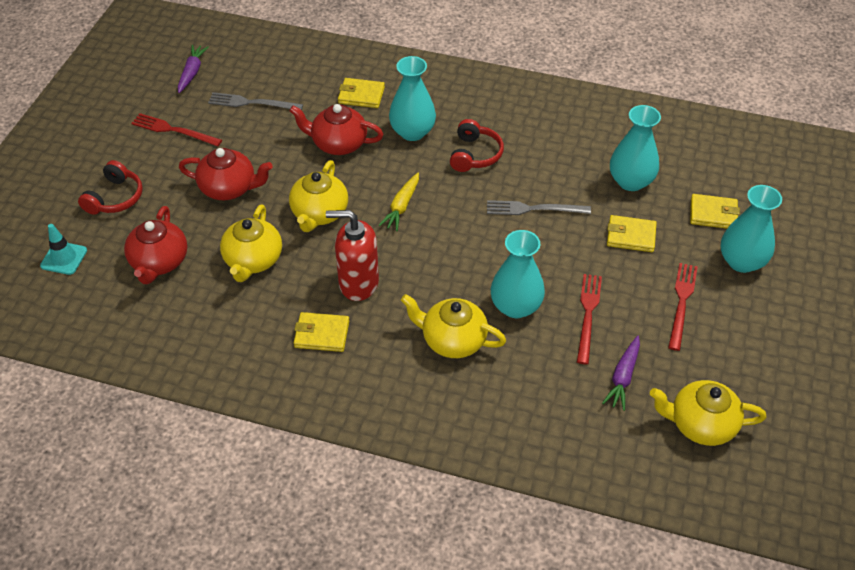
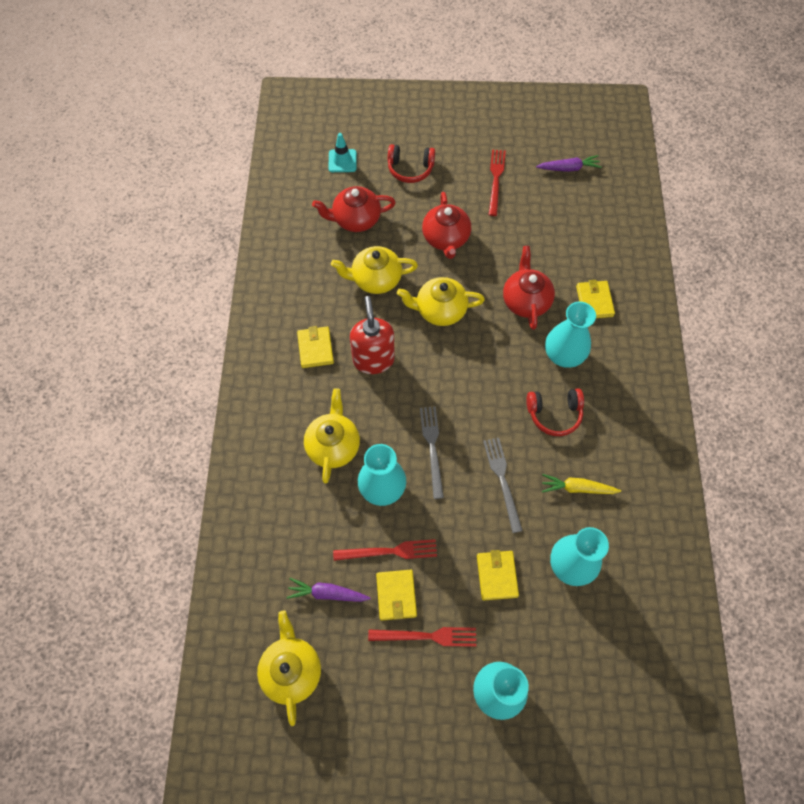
camera: 75 degrees right, 15 degrees up
(252, 103) = (550, 222): grey fork -> grey fork (432, 448)
(401, 206) = (468, 370): yellow carrot -> yellow carrot (577, 488)
(713, 214) = (553, 655): yellow wallet -> yellow wallet (396, 595)

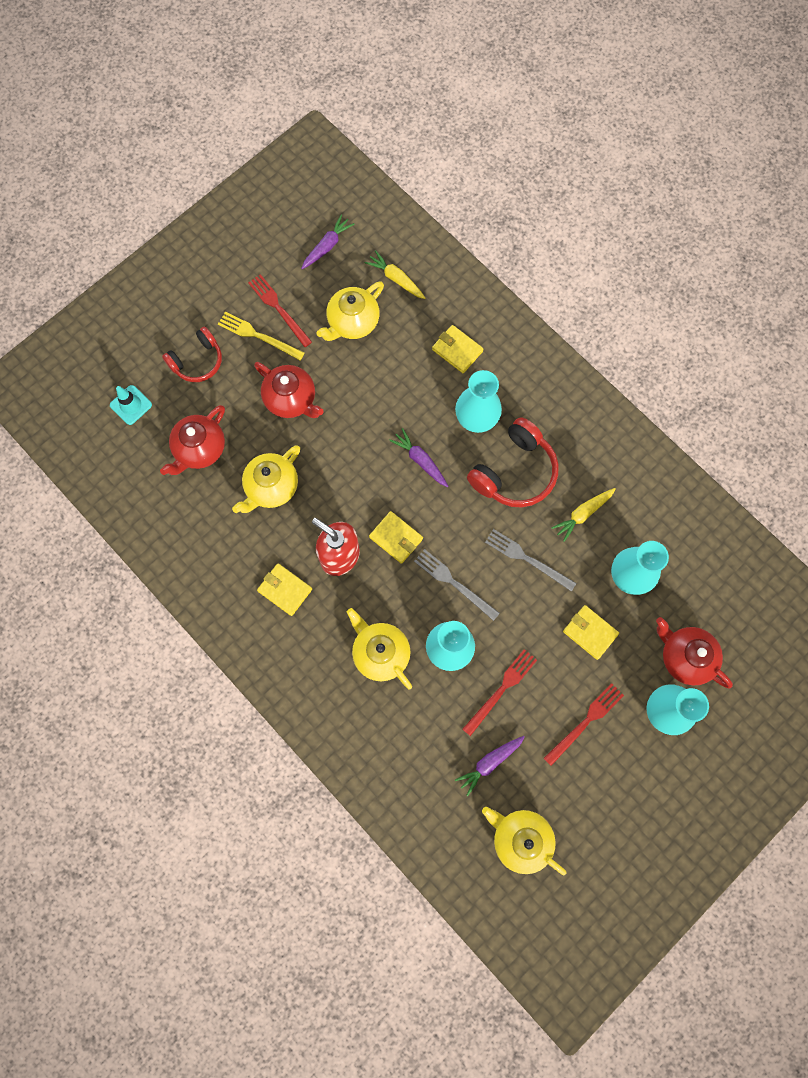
camera: 45 degrees left, 10 degrees up
(396, 595) = (537, 715): yellow wallet -> yellow wallet (396, 538)
(440, 310) = (348, 466): yellow teapot -> yellow teapot (352, 322)
(465, 185) = (258, 336): none -> yellow fork
(493, 348) = (420, 460): none -> purple carrot
(526, 301) = (406, 397): red teapot -> red teapot (685, 657)
(554, 414) = (514, 472): red headphones -> red headphones, size x1.51
(596, 223) = (396, 279): none -> yellow carrot

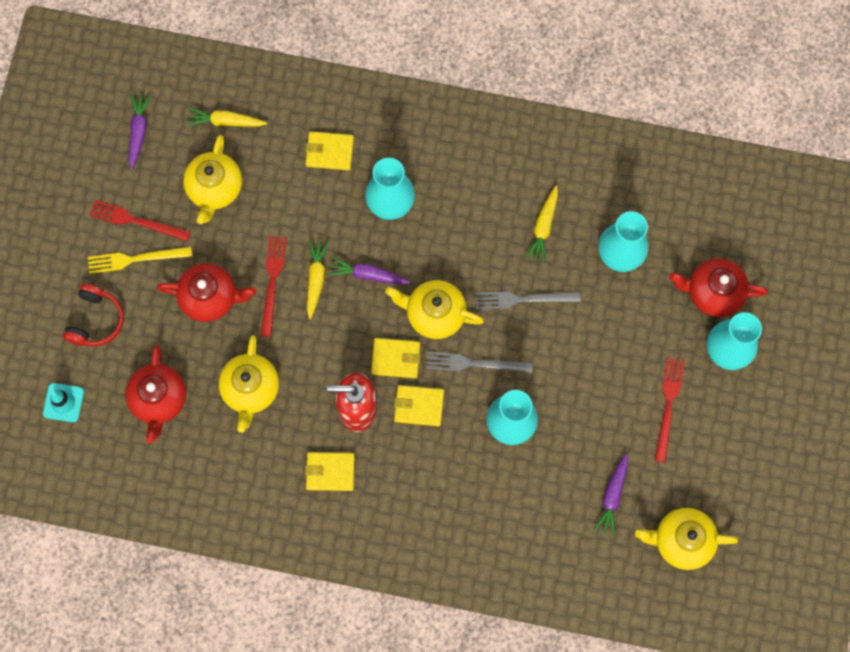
camera: 35 degrees left, 0 degrees up
(379, 437) = (316, 279): none -> yellow carrot
(380, 652) = (454, 468): yellow teapot -> yellow teapot (434, 314)
(501, 689) = (579, 427): red fork -> red fork (272, 282)
(514, 472) = (458, 229): red headphones -> none
(590, 632) = (620, 326): yellow wallet -> yellow wallet (419, 406)

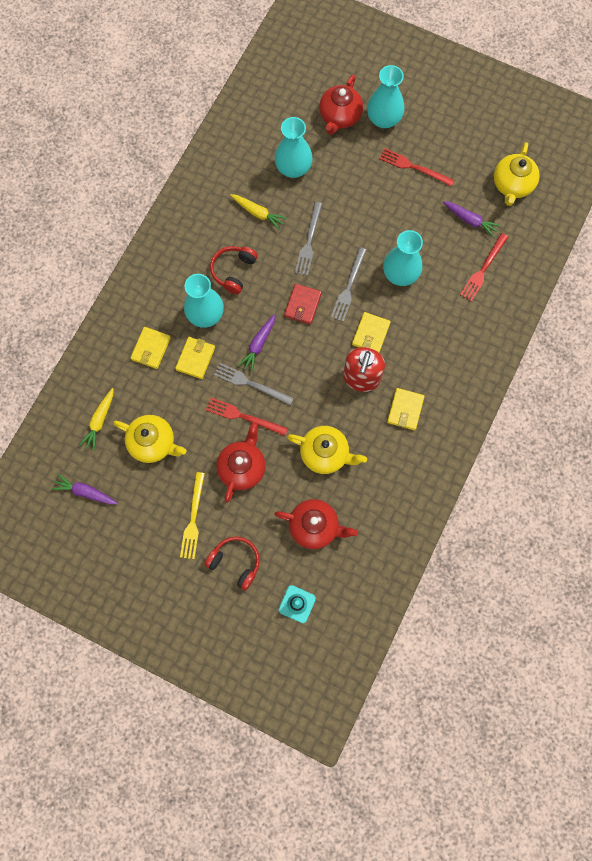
camera: 75 degrees left, 0 degrees up
(136, 221) = (161, 511): red fork -> red fork (483, 269)
(316, 279) = (250, 383): yellow carrot -> grey fork
(395, 359) = (330, 341): yellow wallet -> yellow wallet (195, 358)
(434, 314) = (302, 305): yellow teapot -> red wallet
(456, 219) = (233, 271): none -> red headphones

